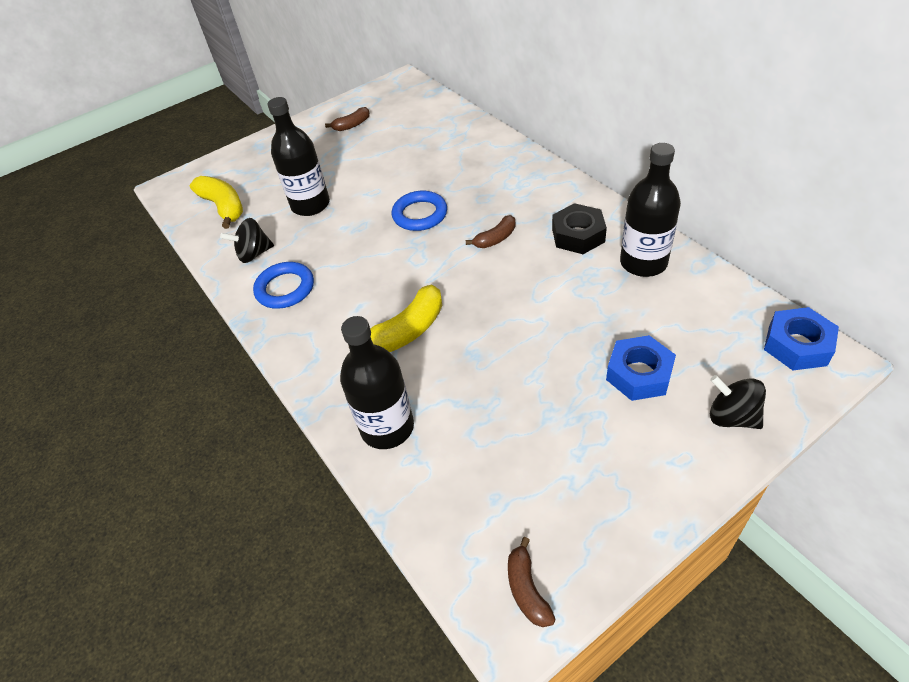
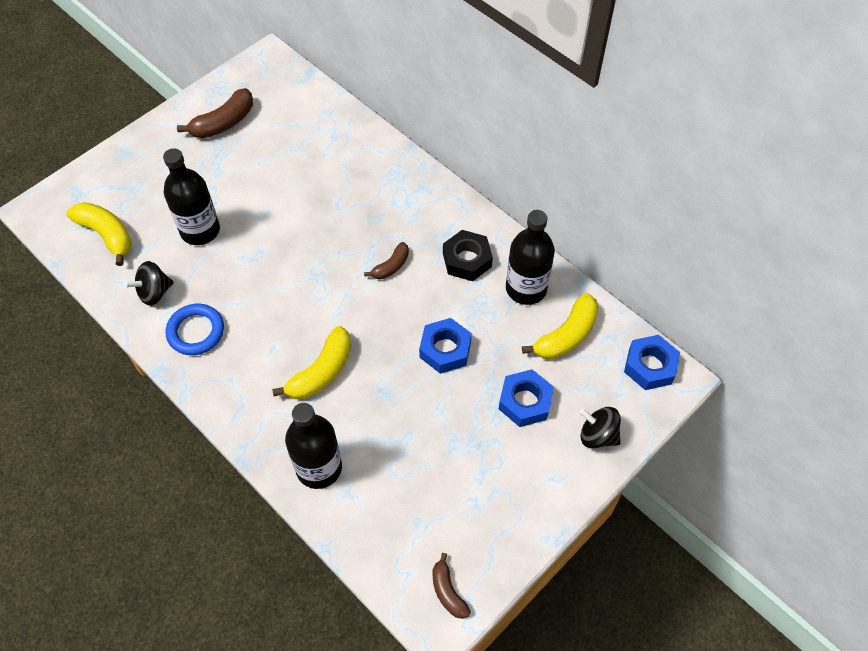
camera: 15 degrees left, 10 degrees up
(352, 125) = (224, 123): brown banana -> brown banana, size x1.67
(420, 214) = (314, 240): blue ring -> none
(547, 316) = (445, 349): none -> blue nut
(691, 309) = (566, 335): none -> yellow banana

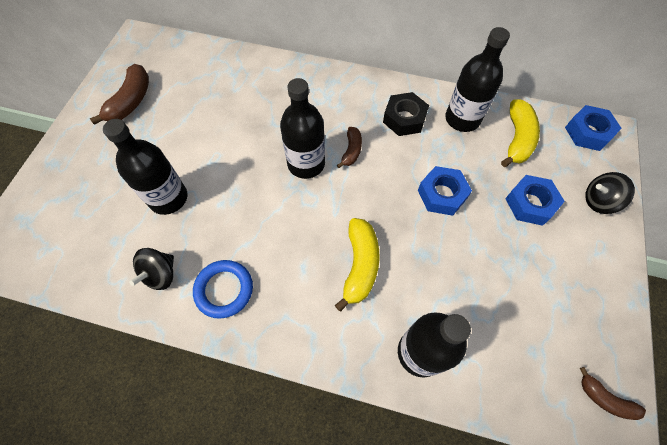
camera: 30 degrees left, 5 degrees up
(107, 235) = (79, 245): yellow banana -> none
(340, 258) = (306, 164): none -> black bottle

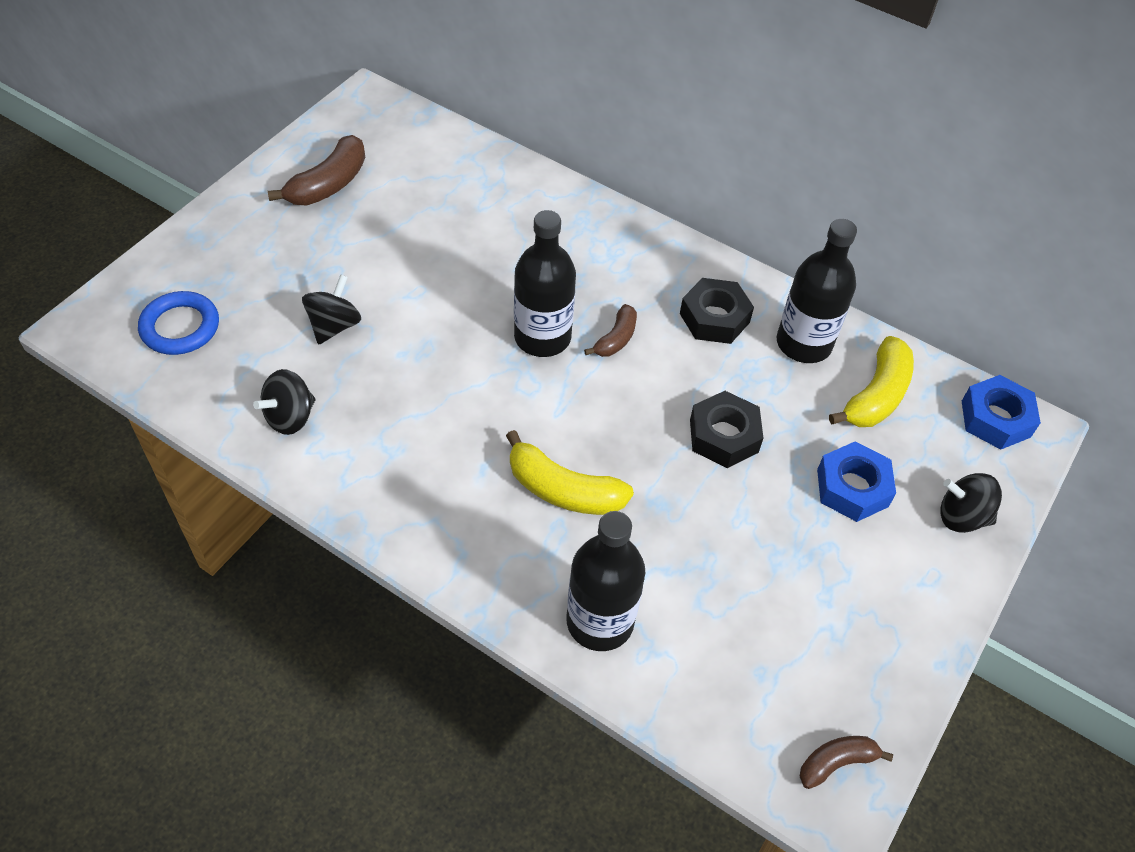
camera: 15 degrees right, 10 degrees down
(168, 198) = (334, 326): black bottle -> black spinning top
(224, 290) = (366, 462): blue ring -> blue ring (180, 327)
(360, 265) = (563, 490): yellow banana -> yellow banana turned 90 degrees clockwise
(442, 194) = (723, 436): blue nut -> black nut
(605, 398) = (836, 762): brown banana -> brown banana turned 105 degrees clockwise

